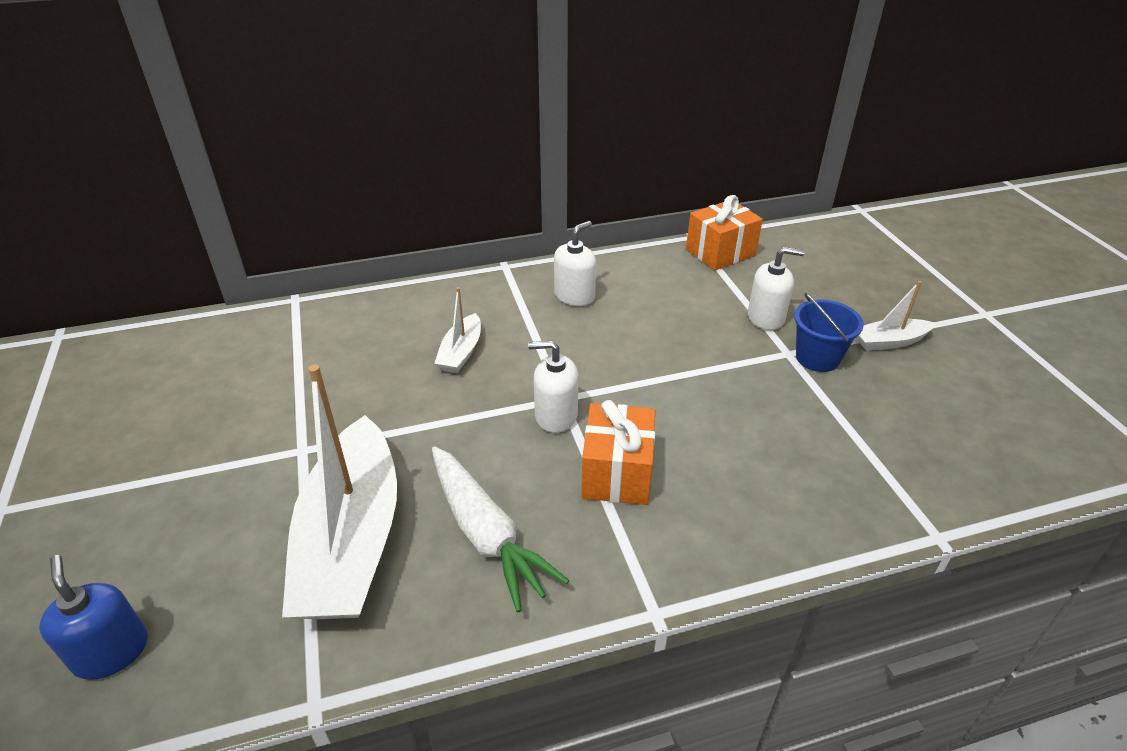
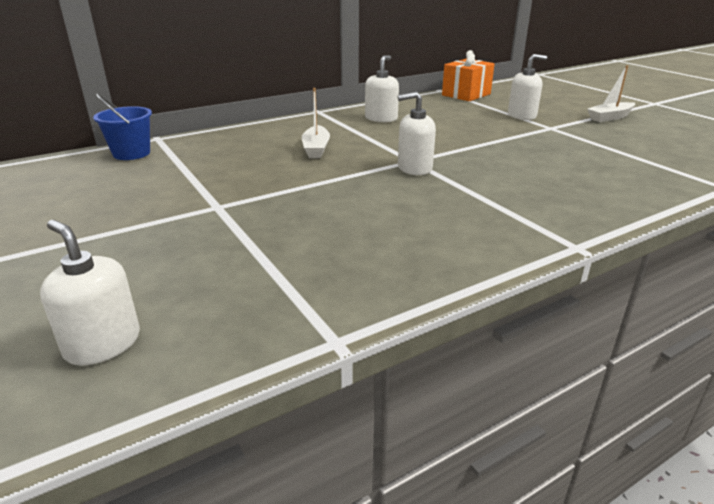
camera: 15 degrees left, 10 degrees down
(111, 652) = (103, 344): blue soap dispenser -> white soap dispenser
(352, 540) = (298, 246): white boat -> none
(486, 534) = (411, 228): white carrot -> none
(617, 473) = (484, 188): orange gift -> none
(817, 358) = (571, 127): blue bucket -> blue bucket (131, 153)

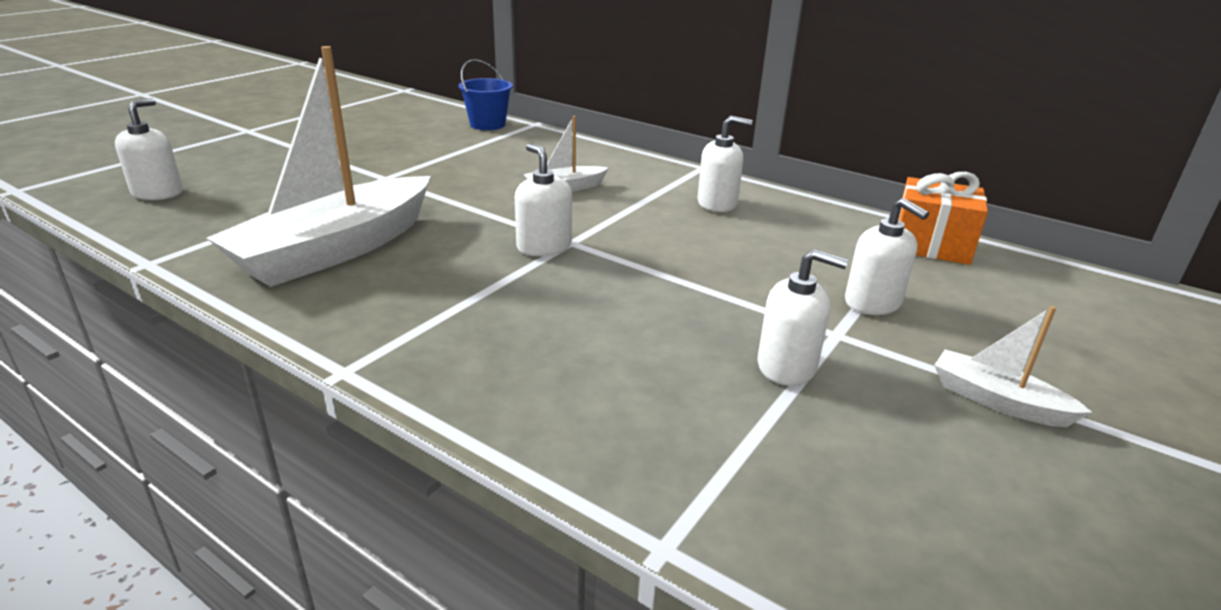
camera: 65 degrees right, 0 degrees up
(371, 238) = (335, 250): none -> white boat
(580, 141) = (787, 366): none -> white soap dispenser

